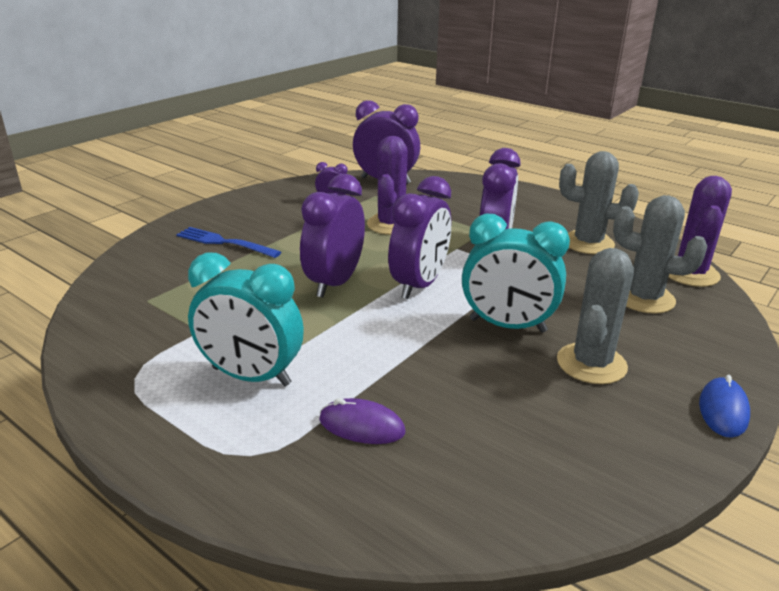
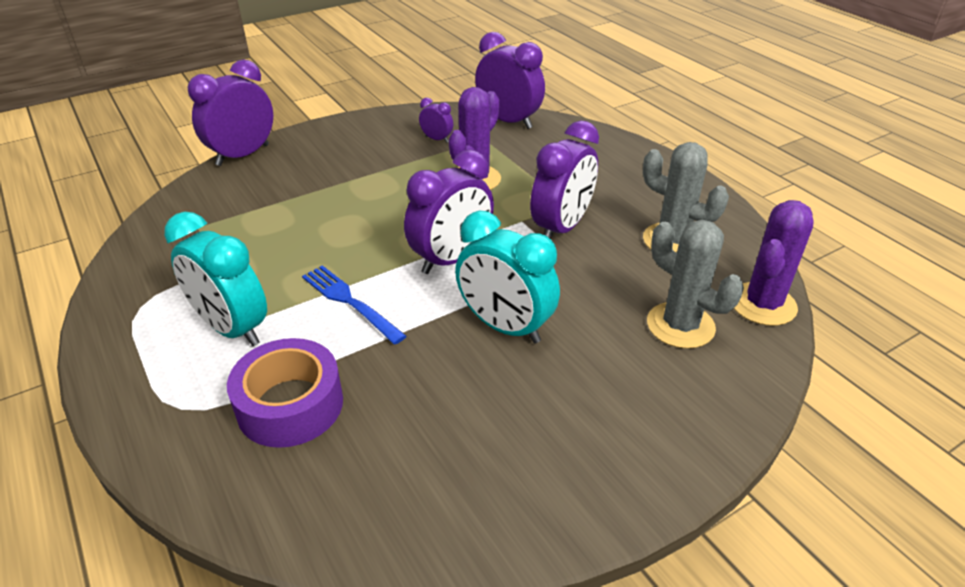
camera: 20 degrees right, 10 degrees up
(224, 242) = (302, 173): blue fork -> blue fork (349, 301)
(334, 283) = (372, 240): purple clock -> purple clock (242, 155)
(362, 426) = (290, 405): purple mouse -> purple tape
(591, 364) = (558, 392): grey cactus -> none
(723, 410) = (658, 484): blue mouse -> none

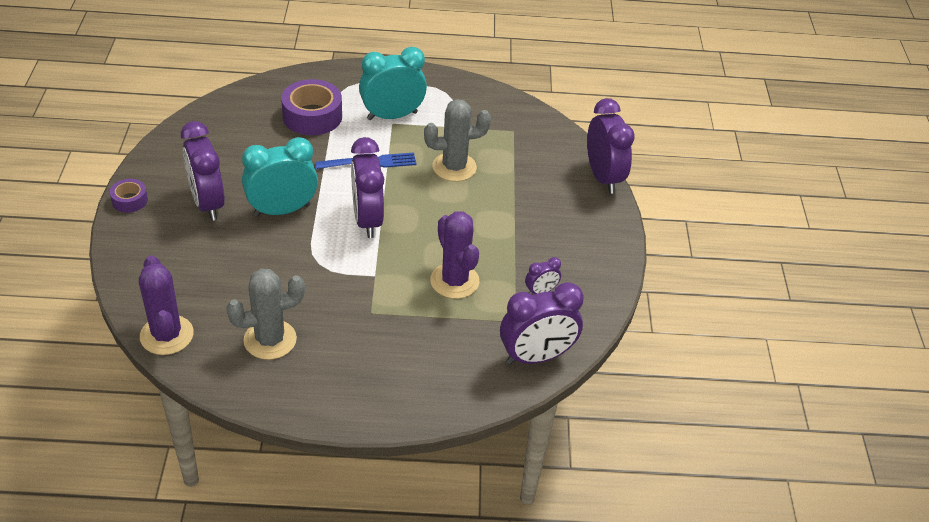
camera: 120 degrees right, 5 degrees up
(561, 228) = (345, 291): purple clock -> purple clock (207, 203)
(653, 485) = (129, 200): none -> purple tape
(680, 325) = (198, 282): grey cactus -> grey cactus (454, 167)

